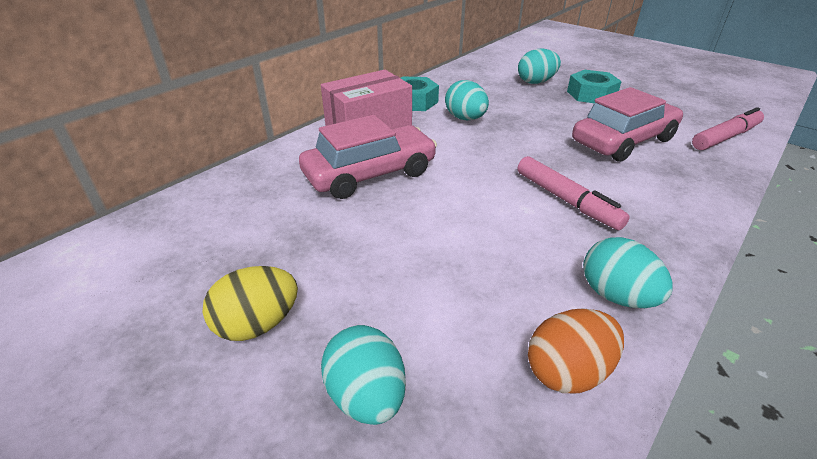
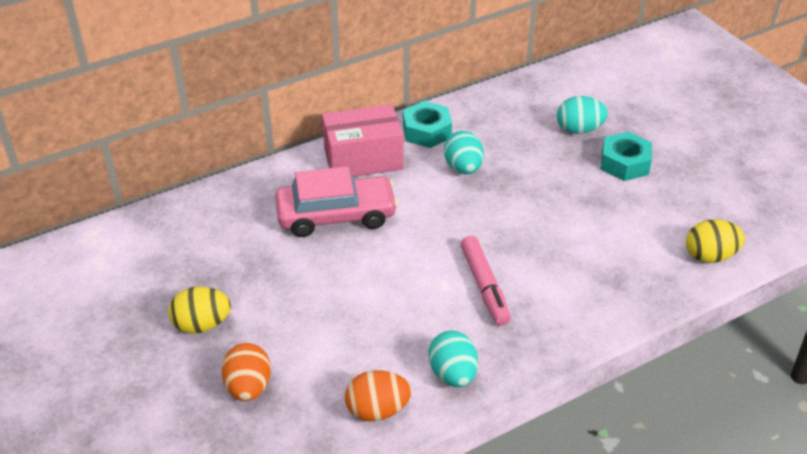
camera: 20 degrees right, 5 degrees up
(366, 396) = (248, 387): turquoise egg -> orange egg
(623, 141) = (598, 235): pink car -> none
(725, 137) = (710, 256): pink marker -> yellow egg

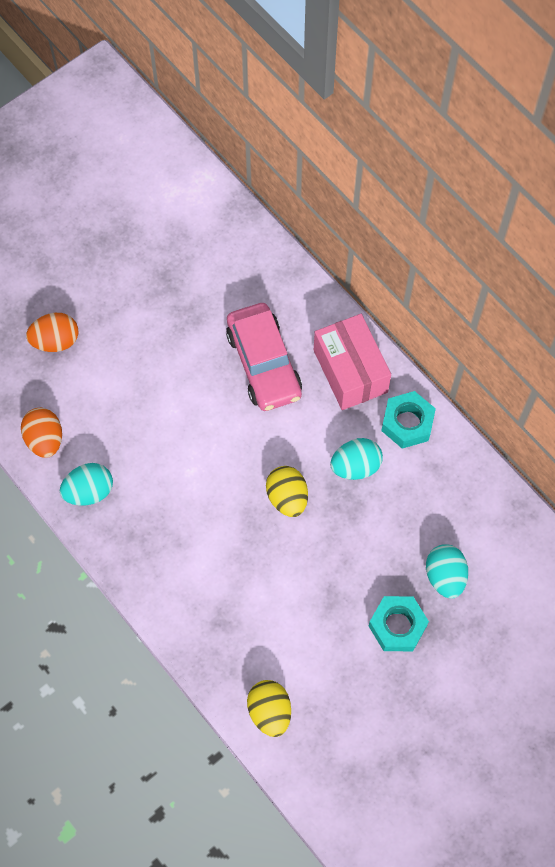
camera: 80 degrees right, 25 degrees up
(202, 325) = (115, 290): yellow egg -> yellow egg (287, 497)
(484, 286) = (194, 505): pink marker -> none

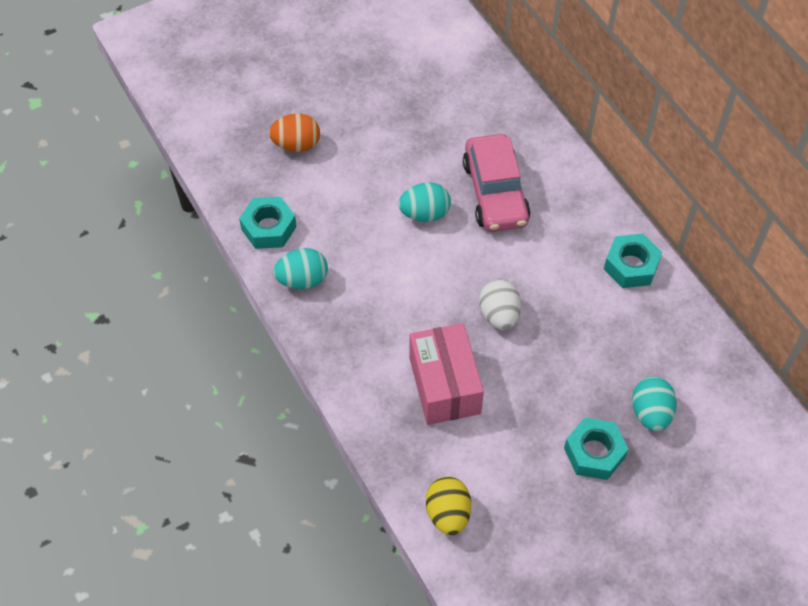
camera: 10 degrees right, 10 degrees down
(45, 439) = (268, 228): orange egg -> turquoise nut
(287, 497) = (499, 315): yellow egg -> white egg
(350, 371) = (580, 211): pink box -> pink box (444, 385)
(355, 466) = (573, 297): turquoise egg -> turquoise egg (424, 214)

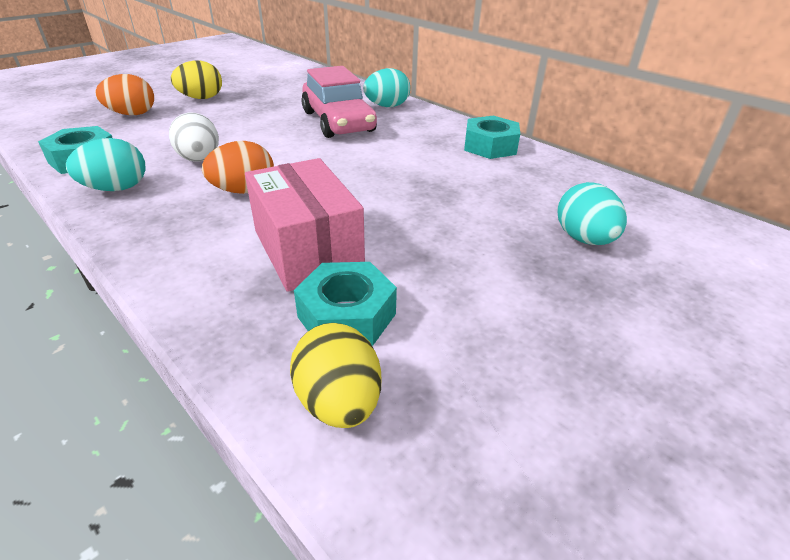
camera: 15 degrees left, 20 degrees down
(360, 116) = (201, 98): none -> yellow egg
(401, 301) = (244, 191): none -> orange egg
(424, 214) = (268, 137): turquoise egg -> turquoise egg (387, 106)
(499, 315) = (364, 188): white egg -> white egg (199, 159)
(594, 453) = (539, 285): turquoise nut -> turquoise nut (346, 315)

